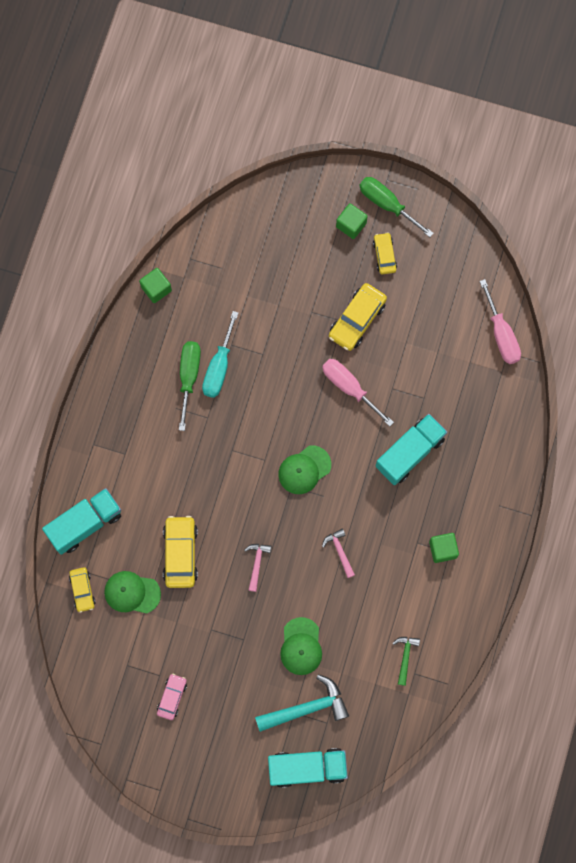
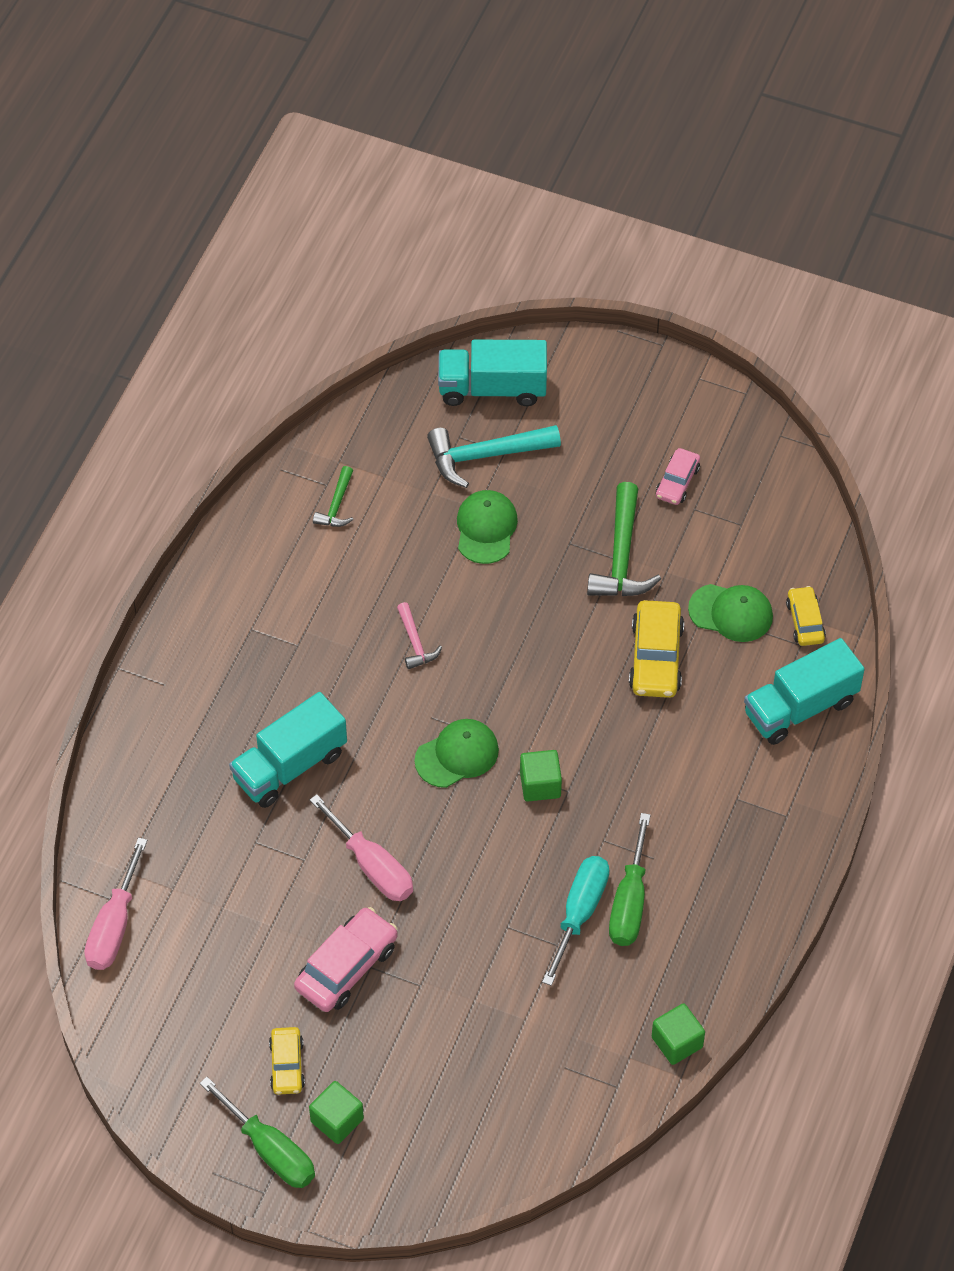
camera: 175 degrees left, 20 degrees down
(207, 631) = (622, 556): none -> green hammer
(257, 563) = (541, 636): pink hammer -> none
(357, 320) = (346, 967): yellow car -> pink car
(442, 549) = (260, 633): green cube -> green cube (540, 784)
(501, 334) = (114, 926): pink screwdriver -> pink screwdriver turned 150 degrees counterclockwise

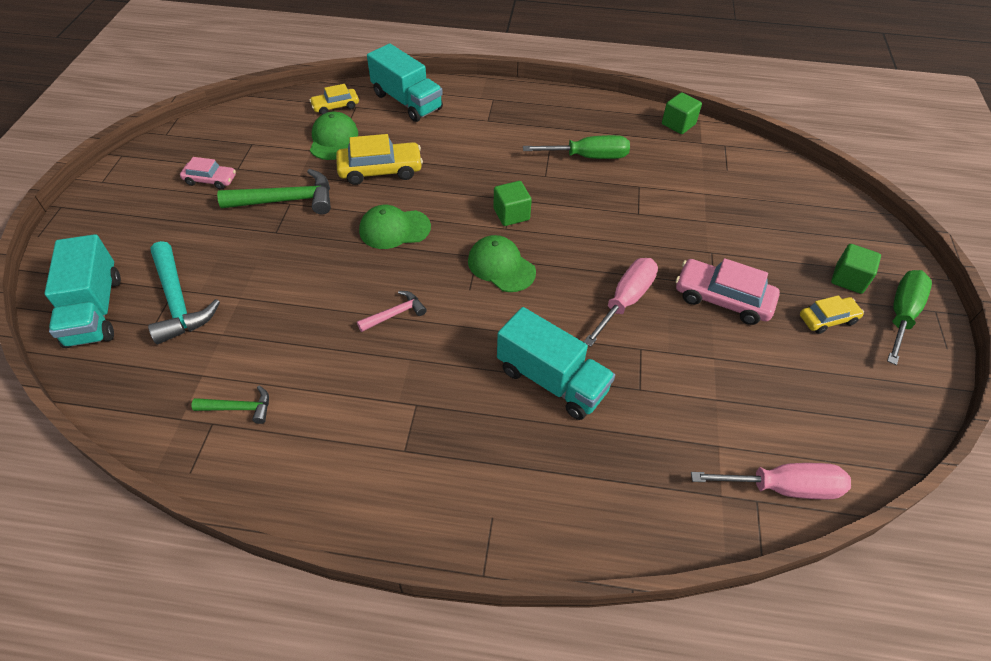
camera: 105 degrees left, 5 degrees down
(486, 528) = (263, 287): green cap -> green cap (394, 229)
(580, 913) = (608, 179): turquoise screwdriver -> none

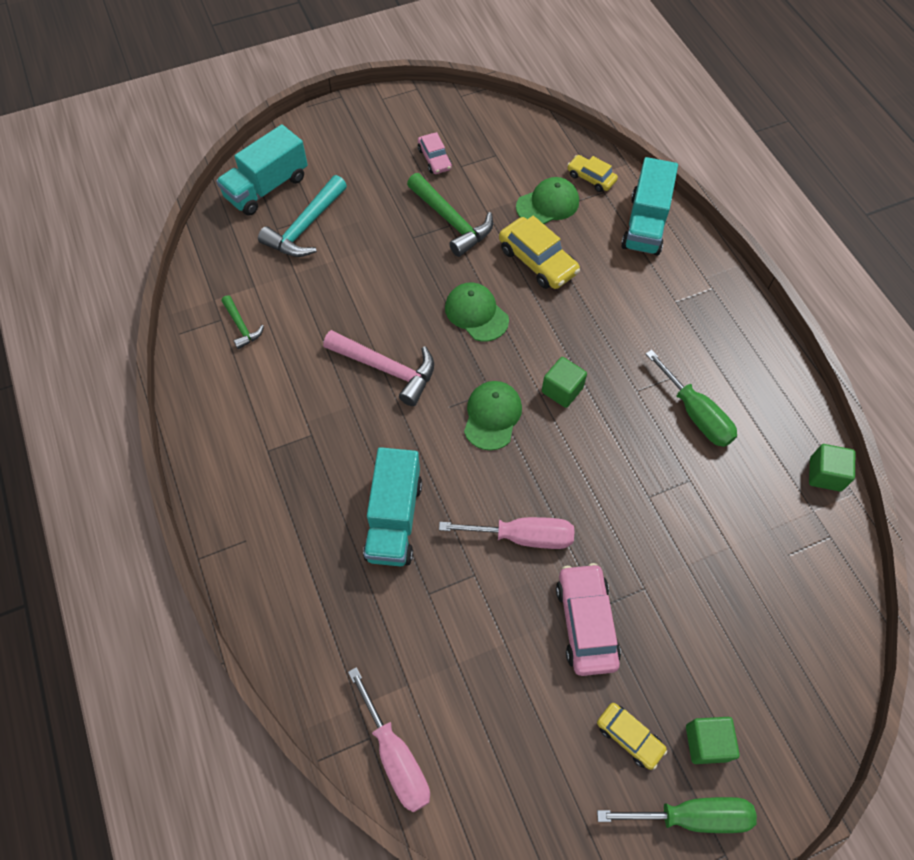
camera: 60 degrees right, 10 degrees up
(395, 314) = (387, 369): pink hammer -> pink hammer, size x1.84

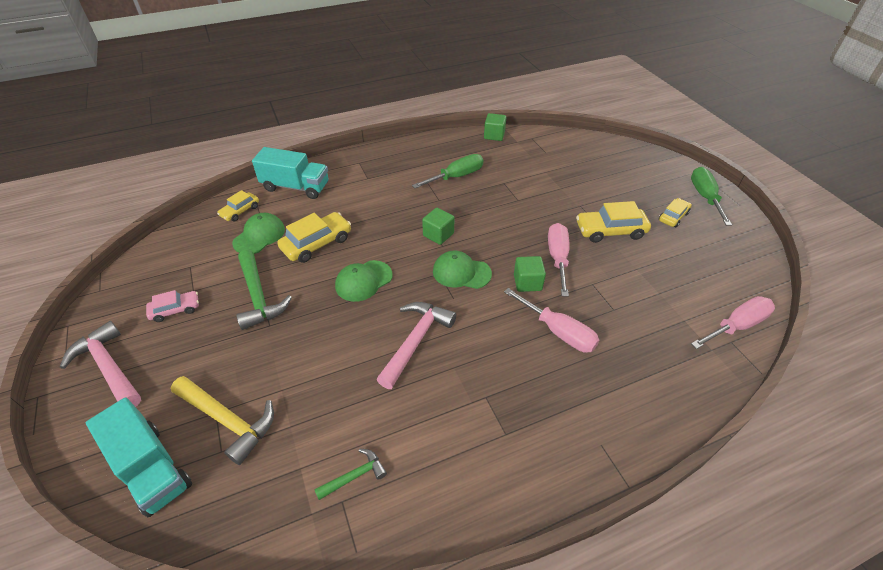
camera: 90 degrees left, 15 degrees down
(305, 227) = (228, 420): turquoise hammer -> yellow hammer
(368, 131) = (108, 367): none -> pink hammer
(394, 519) = (558, 332): turquoise truck -> pink screwdriver
(451, 221) = (258, 297): green hammer -> green hammer turned 105 degrees clockwise
(548, 204) = (259, 236): green cap -> green cap turned 60 degrees clockwise
(586, 623) = (610, 231): pink car -> yellow car
(706, 743) = (663, 189): green cube -> green cube (527, 282)

